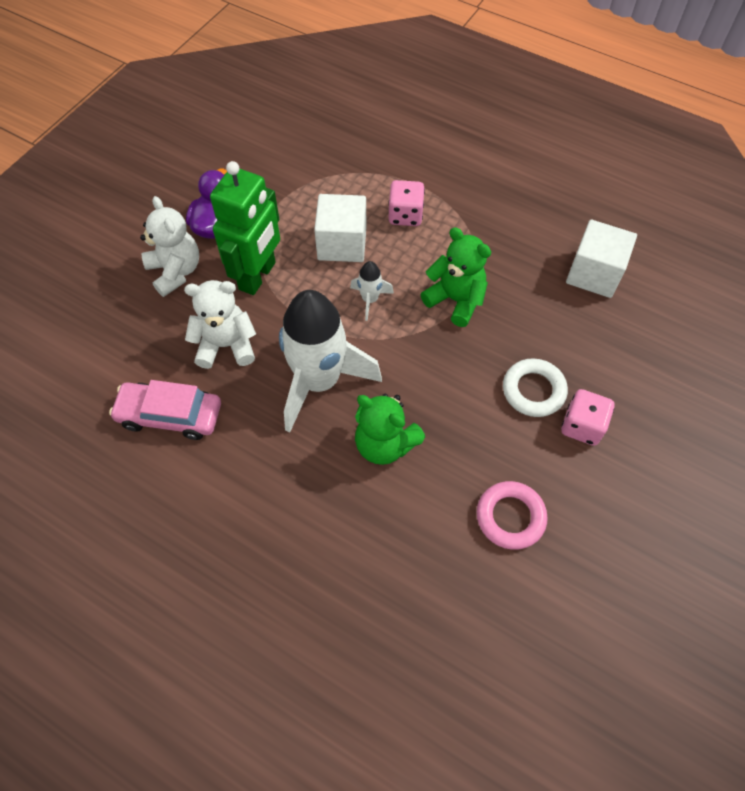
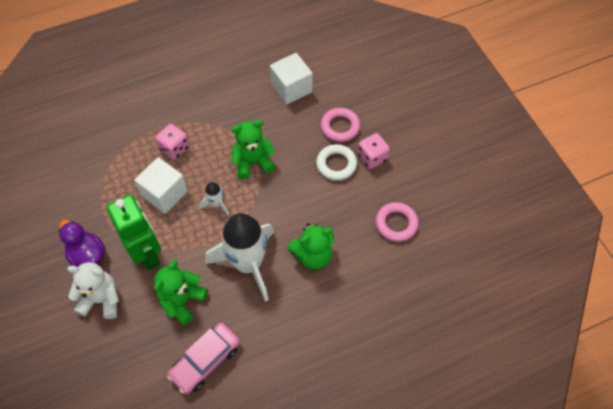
camera: 55 degrees left, 0 degrees up
(226, 345) = (182, 300): white teddy bear -> green teddy bear
(591, 361) = (340, 127): none -> pink ring

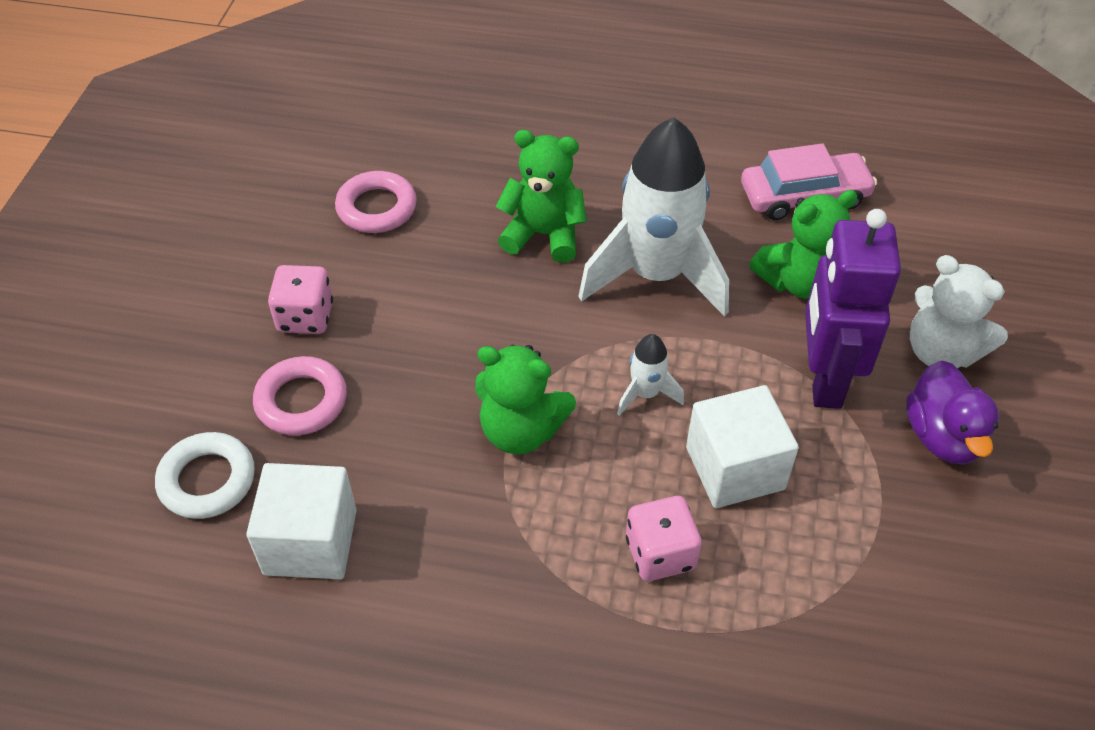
camera: 145 degrees left, 10 degrees down
(147, 253) = (824, 379): green robot -> purple robot
(336, 164) = (376, 340): white ring -> white ring (207, 480)

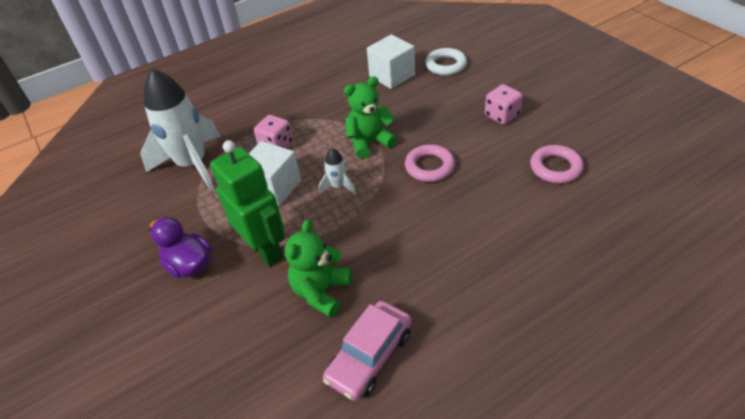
camera: 140 degrees right, 5 degrees down
(301, 401) = (456, 97): pink ring -> pink ring (429, 167)
(543, 235) = (470, 215): green teddy bear -> none
(656, 275) = (394, 238): white rocket -> white rocket (192, 165)
(824, 379) = (265, 250): purple robot -> green robot
(941, 351) = (214, 310): white teddy bear -> none

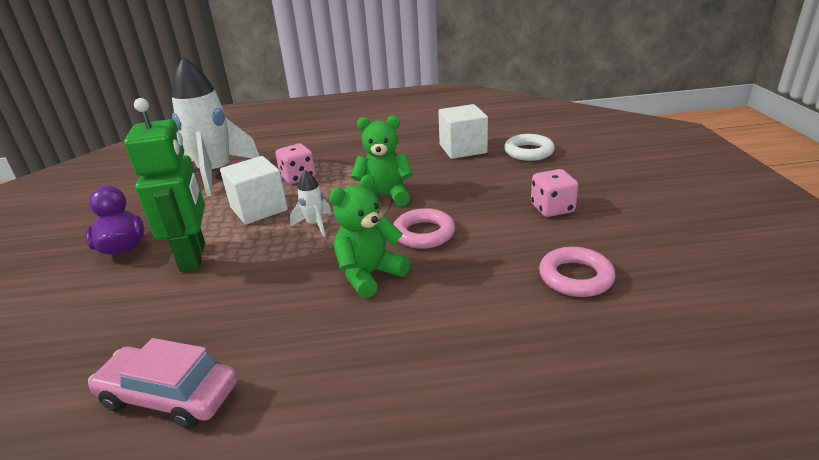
camera: 25 degrees right, 15 degrees down
(321, 292) = (197, 311): green teddy bear -> green teddy bear (369, 274)
(369, 356) = (169, 395): pink car -> pink car turned 45 degrees clockwise

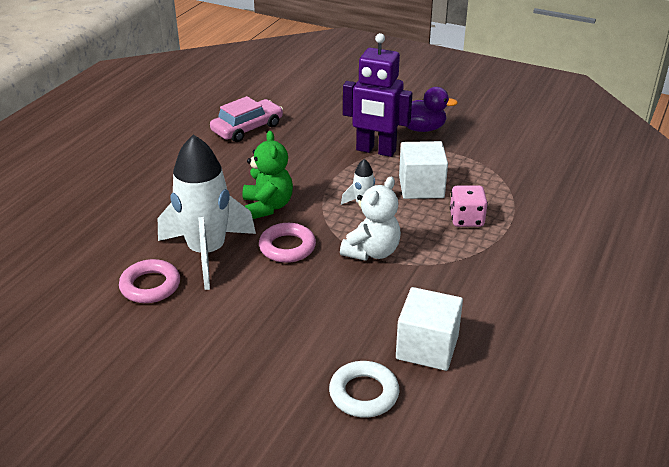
camera: 120 degrees right, 5 degrees up
(193, 256) = (375, 150): green robot -> purple robot
(216, 174) = (522, 181): white rocket -> white rocket (207, 253)
(384, 196) = (372, 252): green teddy bear -> white teddy bear
(552, 208) = (237, 332): pink dice -> none

